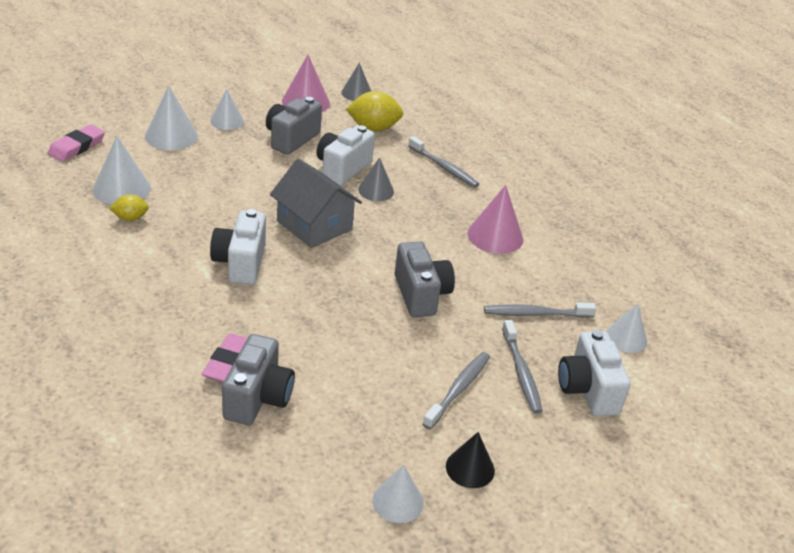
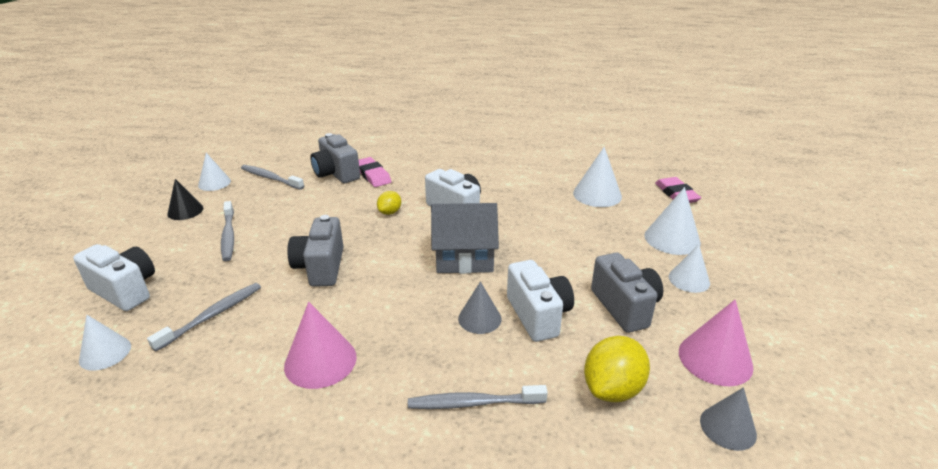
camera: 135 degrees right, 5 degrees down
(130, 218) = (554, 187): yellow lemon -> yellow lemon (390, 212)
(421, 295) = (321, 267): grey camera -> grey camera turned 60 degrees clockwise
(521, 372) = (190, 269): grey toothbrush -> grey toothbrush (270, 178)

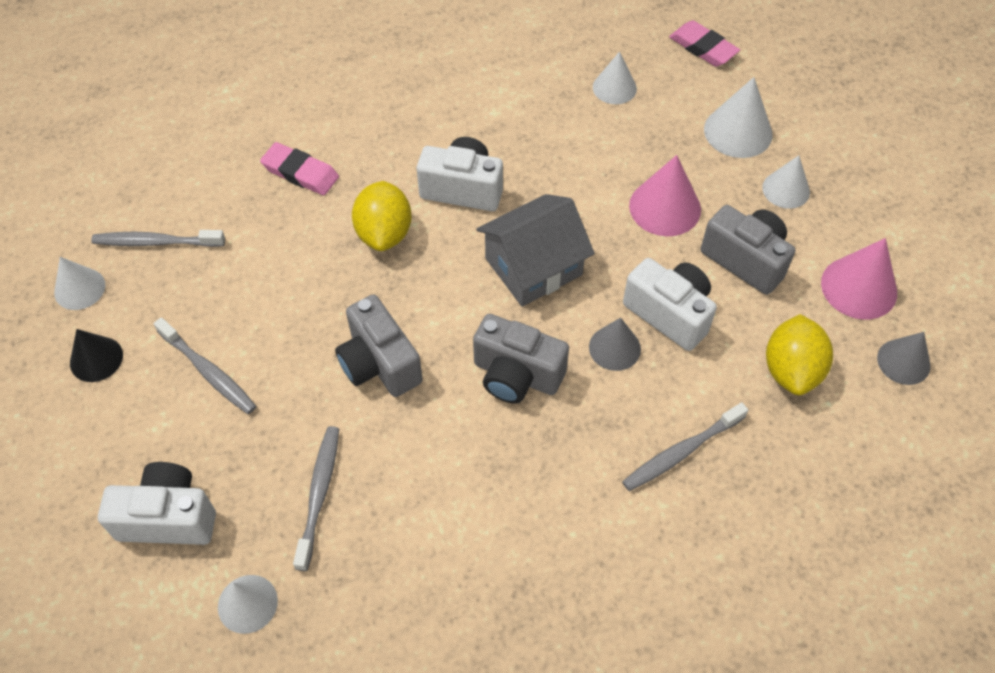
camera: 30 degrees left, 25 degrees up
(320, 361) = (496, 485): pink cone -> pink cone (665, 207)
(336, 174) = (245, 192): grey camera -> grey camera (516, 375)
(390, 212) = (384, 233): yellow lemon -> yellow lemon, size x1.77
(597, 194) = (614, 88): white cone -> white cone, size x0.67

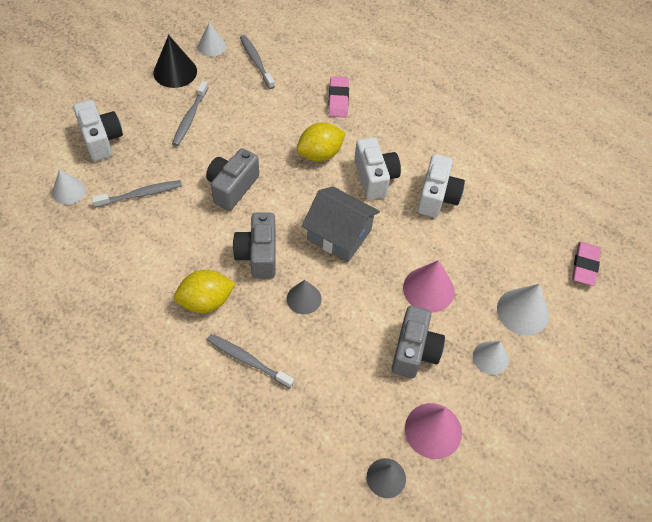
camera: 60 degrees right, 0 degrees up
(96, 359) = (175, 72): black cone -> black cone, size x1.50
(614, 88) = (510, 226): white cone -> none
(669, 314) = (346, 320): white camera -> white camera (437, 197)
(791, 370) = (341, 406): yellow lemon -> yellow lemon (206, 301)

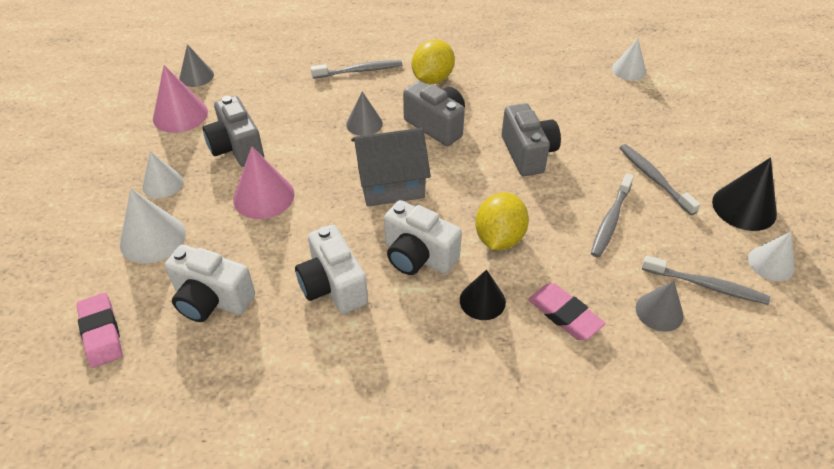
camera: 140 degrees right, 10 degrees down
(101, 139) = (677, 112): white camera -> white camera (212, 300)
(141, 194) = (582, 101): grey toothbrush -> grey toothbrush (610, 220)
(294, 69) = (659, 311): none -> grey cone
(368, 133) = (482, 301): none -> black cone

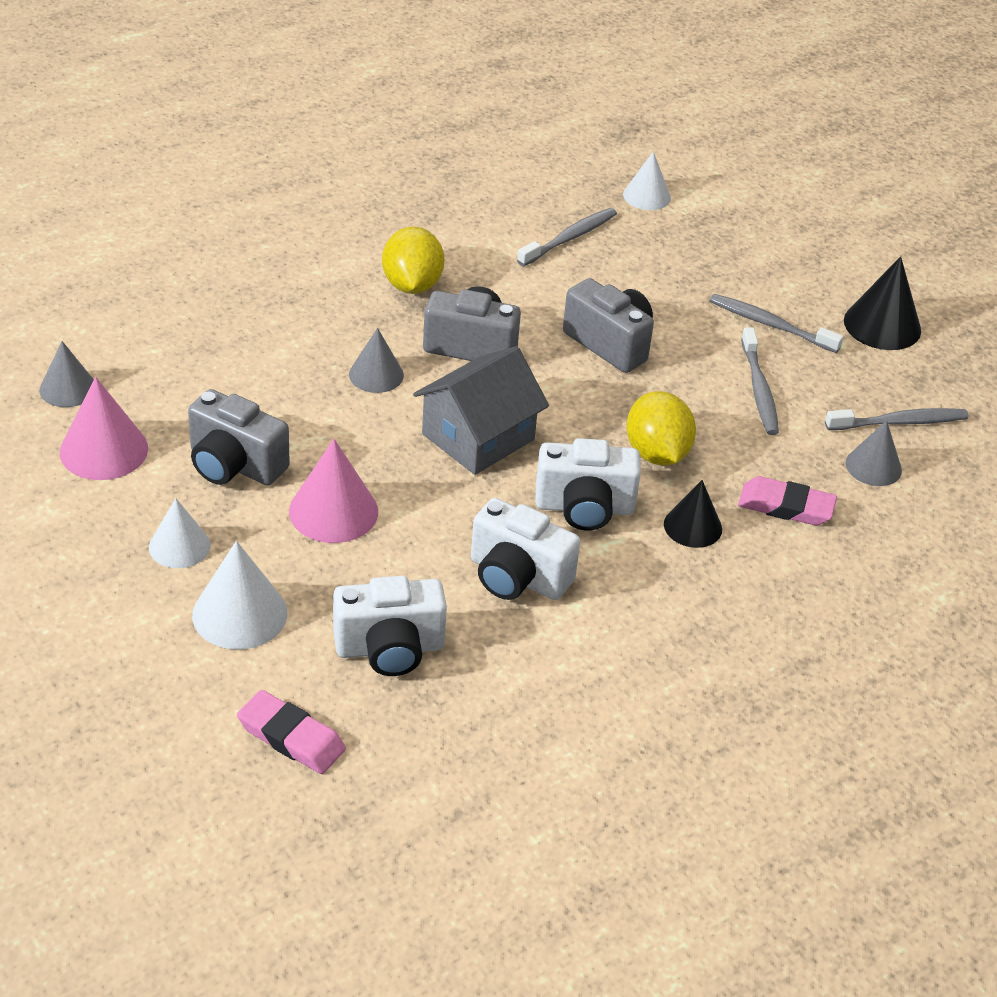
camera: 35 degrees left, 5 degrees down
(359, 71) = (302, 305): grey toothbrush -> grey toothbrush (569, 238)
(771, 263) = (944, 376): white cone -> none

